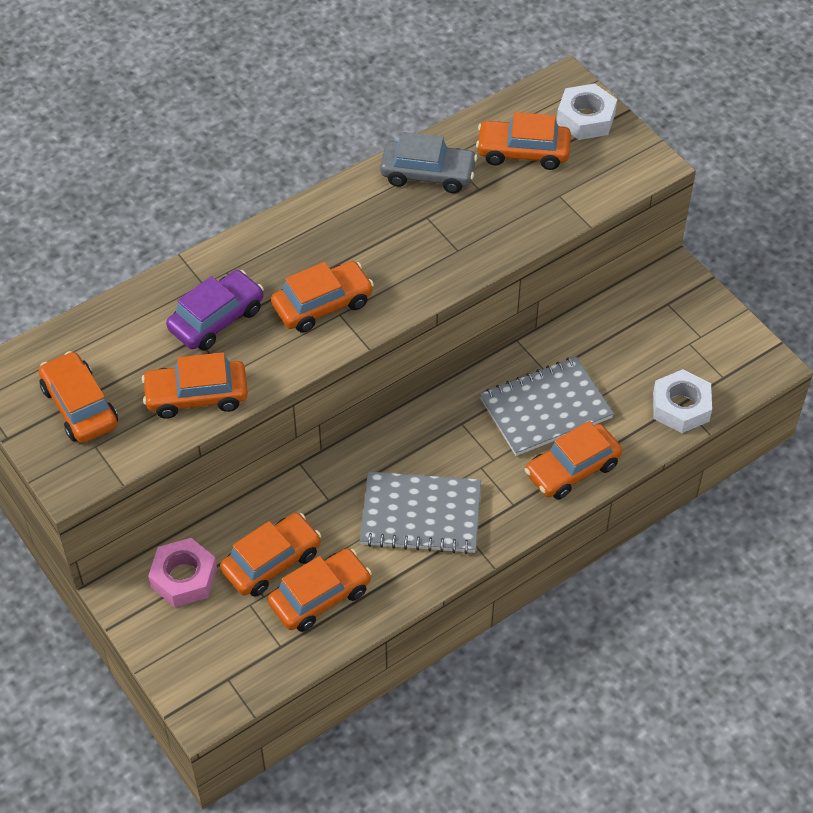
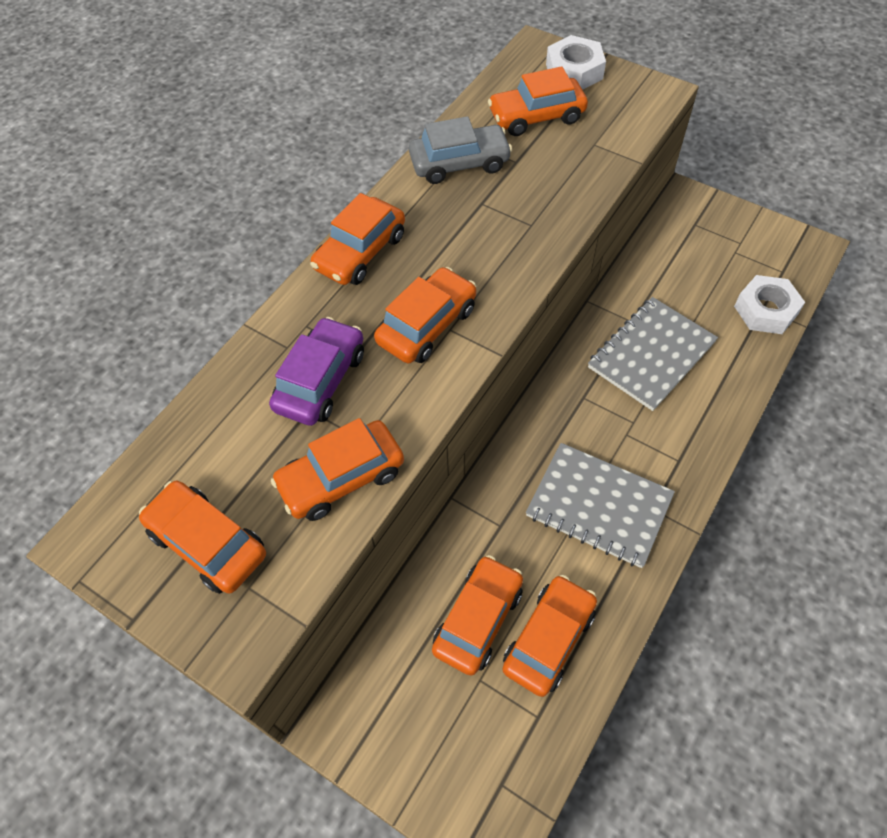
camera: 20 degrees left, 5 degrees up
(184, 577) = (394, 677): pink nut -> none
(421, 515) = (599, 506): grey notebook -> grey notebook turned 45 degrees clockwise
(572, 469) = (710, 404): orange car -> orange car (360, 252)

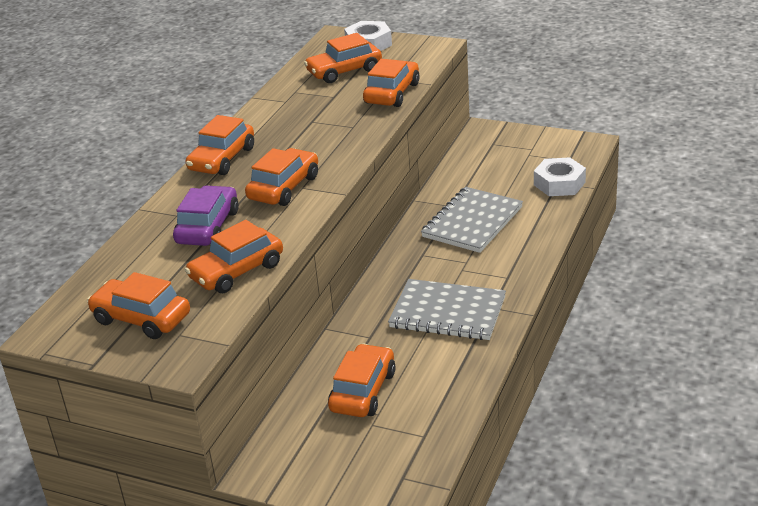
camera: 10 degrees left, 25 degrees down
(459, 163) = (289, 103): grey car -> none
(549, 639) = (423, 392): orange car -> orange car (392, 93)

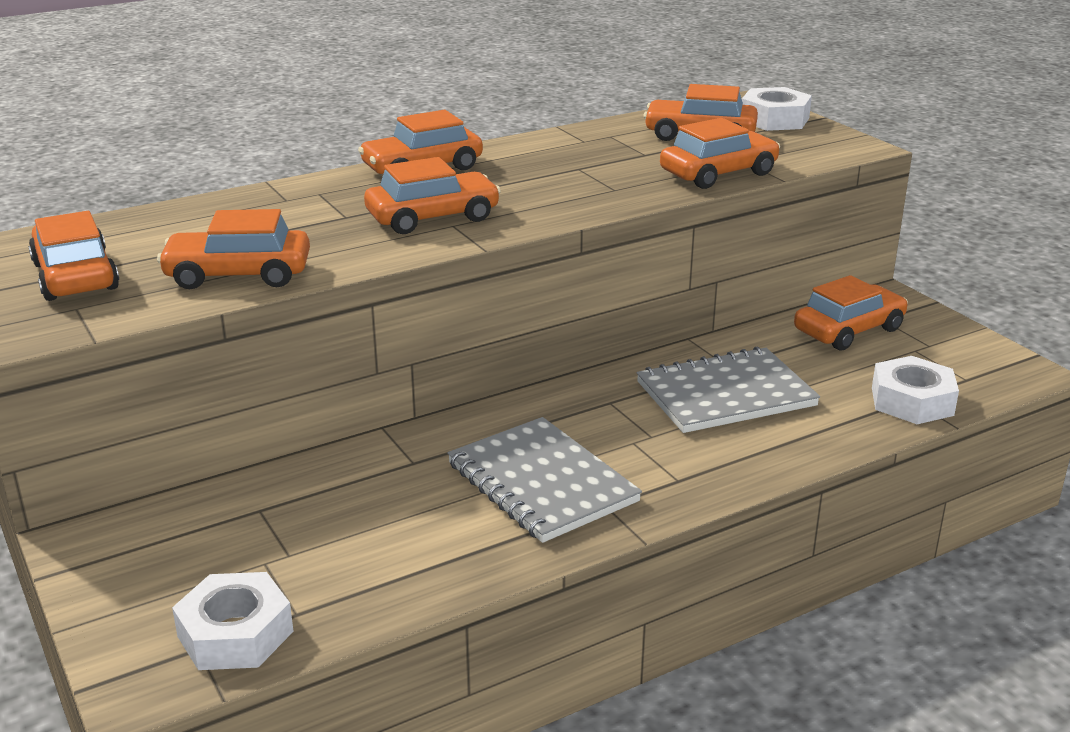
camera: 35 degrees right, 5 degrees down
(208, 227) = (292, 222): purple car -> none
(363, 391) = (313, 518): orange car -> orange car (849, 330)
(410, 461) = (235, 634): none -> white nut

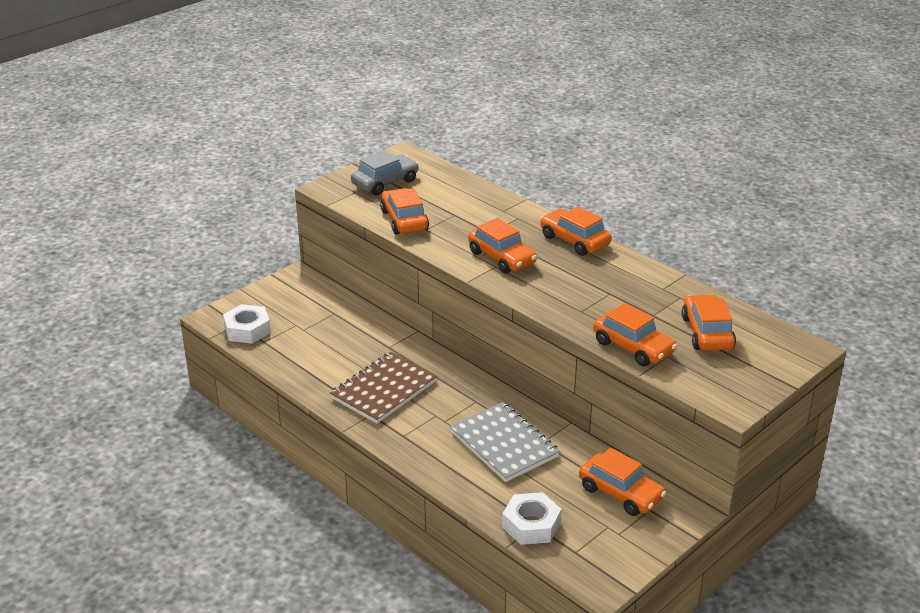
camera: 75 degrees right, 5 degrees up
(75, 276) = (385, 182): orange car -> grey car
(542, 482) = (384, 390): grey notebook -> brown notebook
(774, 119) = (768, 363): white nut -> none

